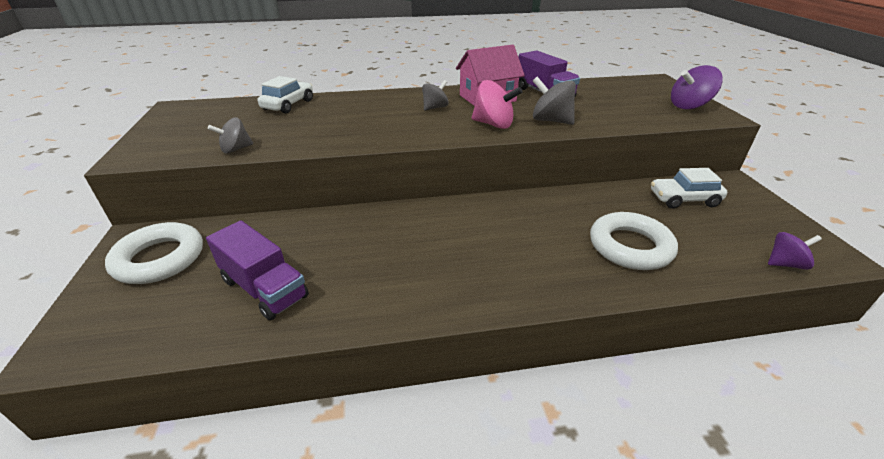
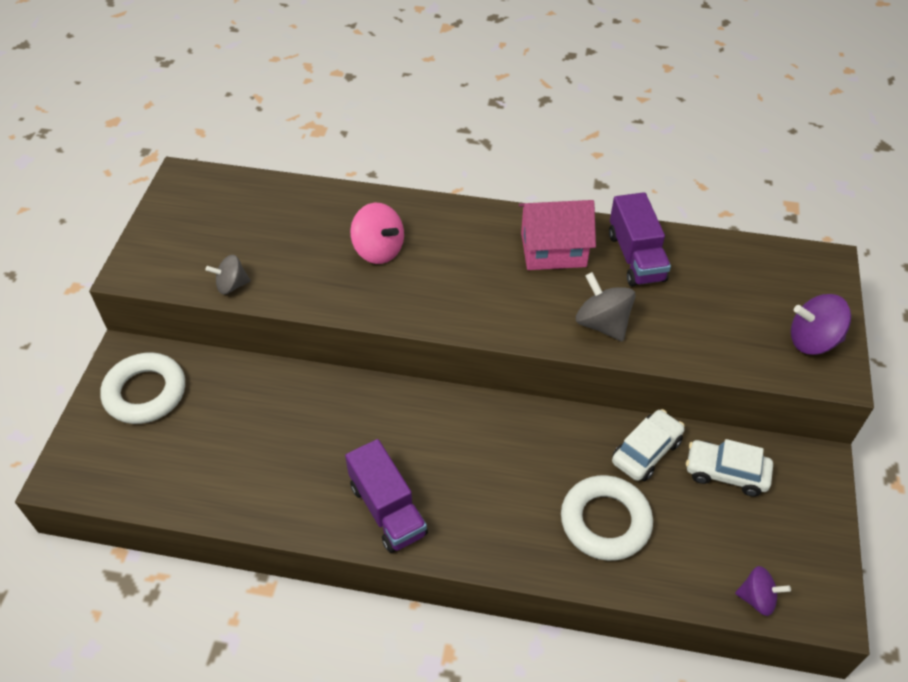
camera: 20 degrees right, 15 degrees up
(264, 288) = (229, 460): purple truck -> purple truck (387, 509)
(288, 105) = (307, 204): white car -> white car (646, 451)
(435, 108) = (476, 256): grey spinning top -> none
(493, 124) = (527, 313): pink spinning top -> pink spinning top (378, 250)

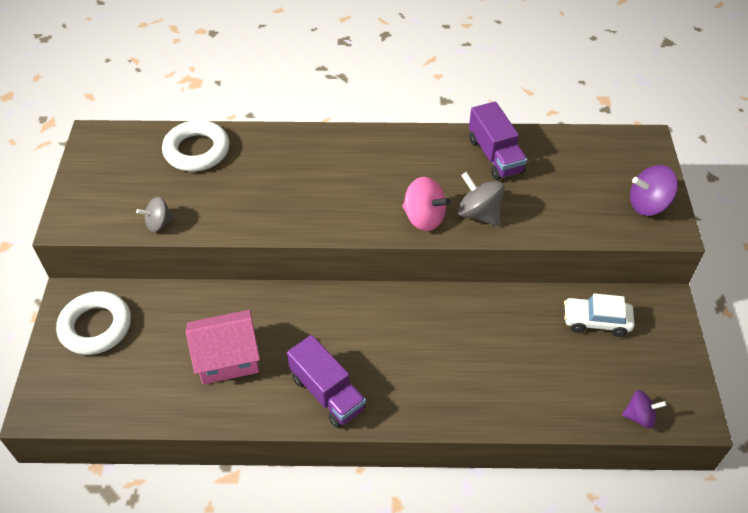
camera: 10 degrees left, 0 degrees up
(378, 250) = (280, 177): pink spinning top -> pink spinning top (424, 218)
(553, 250) = (426, 158): pink house -> pink house (227, 358)
(605, 521) = (508, 375): white ring -> white ring (197, 151)
(646, 451) = (530, 313): white car -> none

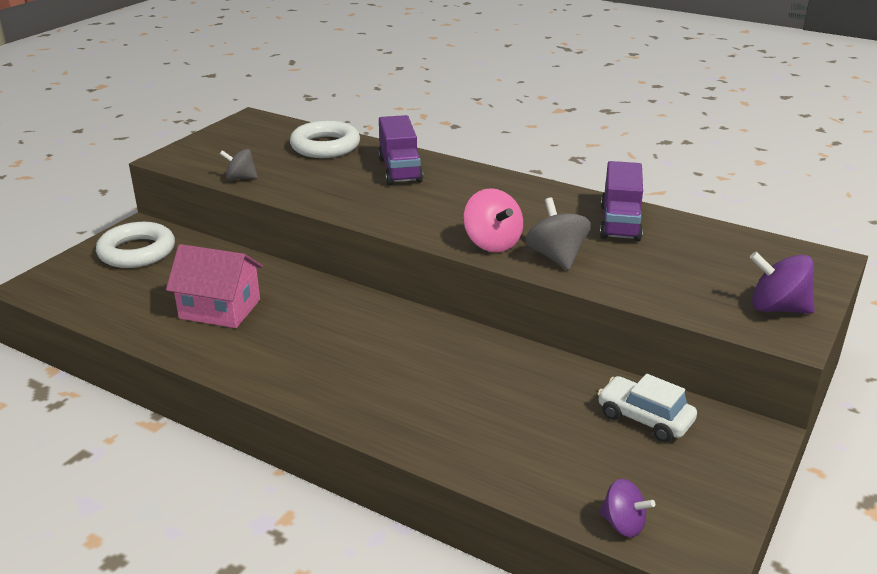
camera: 30 degrees right, 20 degrees down
(327, 393) = (283, 366): purple truck -> purple truck (400, 170)

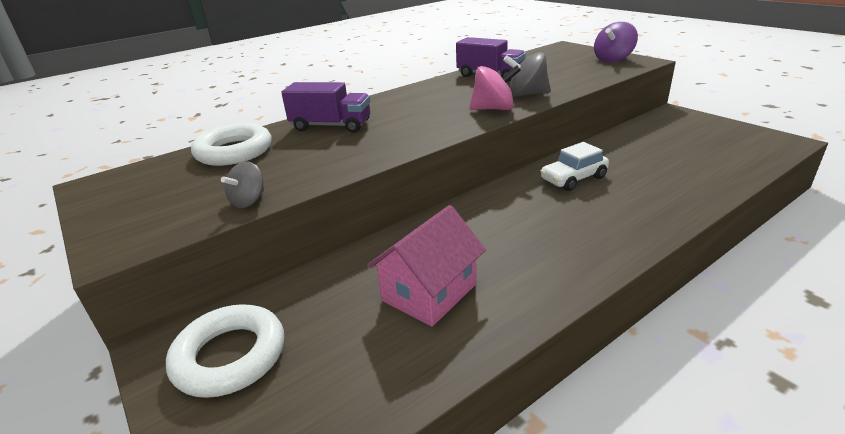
camera: 65 degrees left, 0 degrees up
(623, 524) = (765, 156): purple spinning top -> none
(644, 418) = (656, 134): white car -> white car (573, 179)

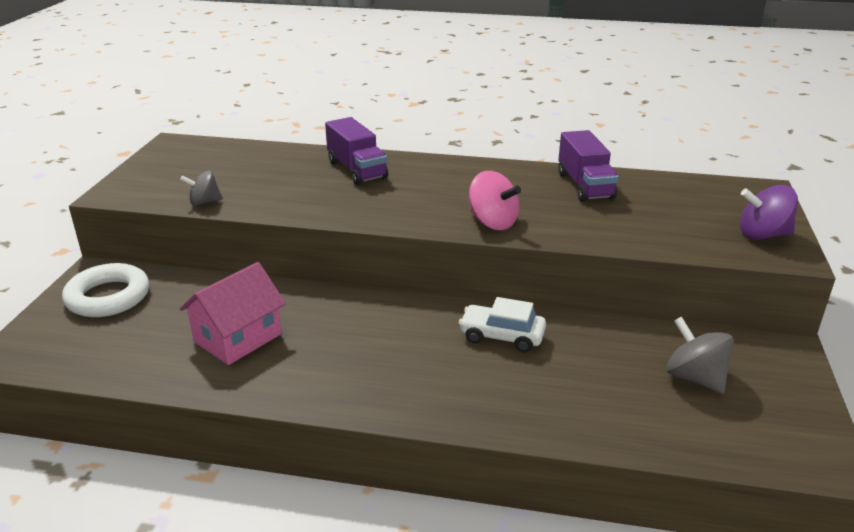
camera: 45 degrees right, 0 degrees up
(234, 151) = (268, 159): white ring -> none
(429, 292) = (238, 338): pink house -> pink house turned 45 degrees counterclockwise
(527, 94) = (557, 224): grey spinning top -> grey spinning top (694, 377)

